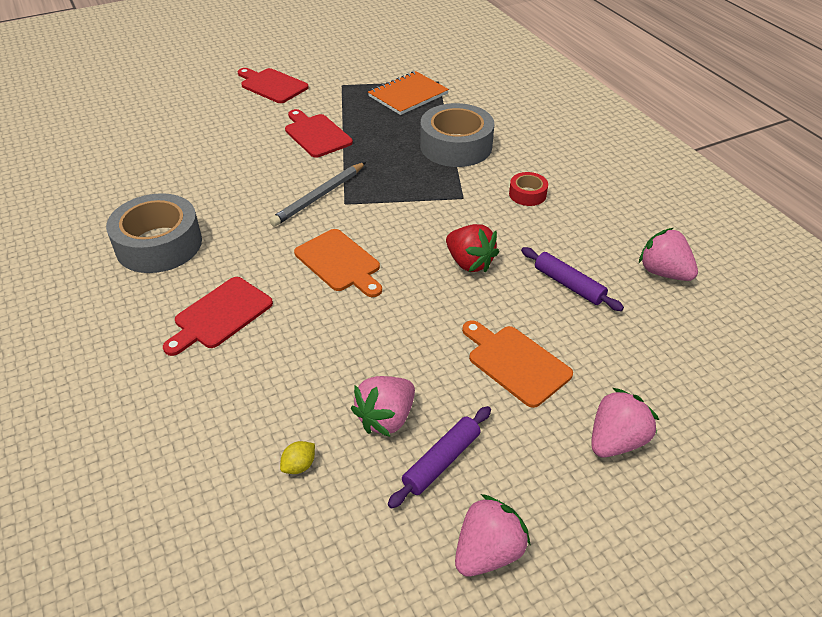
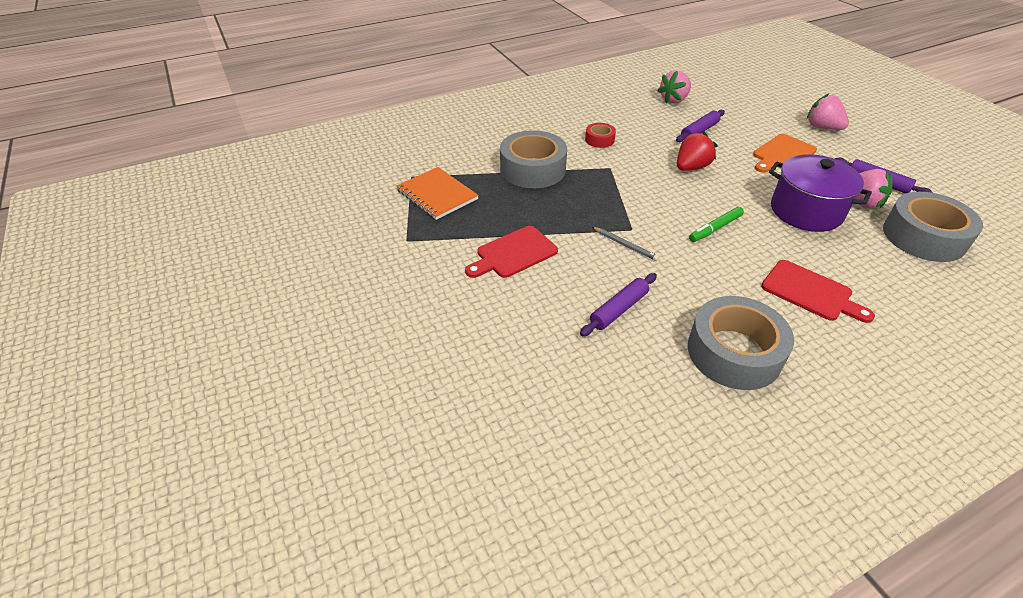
camera: 90 degrees left, 0 degrees up
(230, 186) = (619, 309): none -> purple rolling pin
(272, 85) = (396, 298): red cutting board -> none
(299, 465) = (923, 237): yellow lemon -> grey tape
(319, 197) = (625, 245): grey pencil -> grey pencil, size x0.60
(339, 263) = (715, 228): orange cutting board -> green marker
(368, 351) = (806, 211): none -> purple pot
(488, 552) = (924, 169): pink strawberry -> none

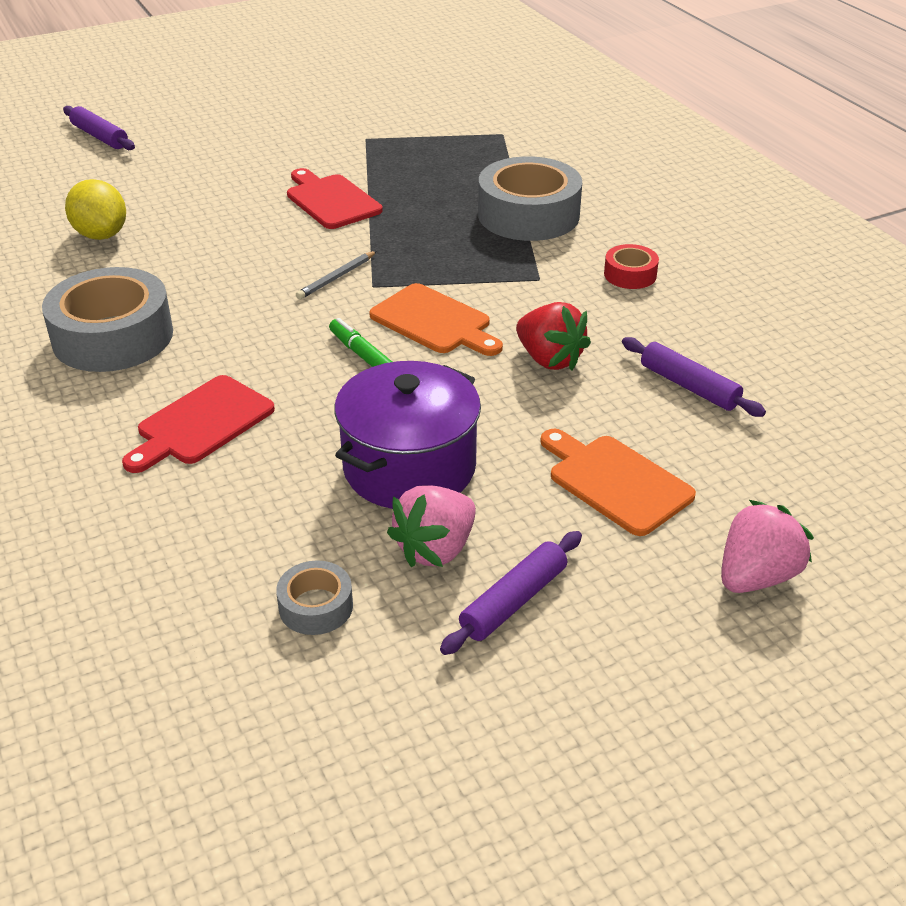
camera: 90 degrees right, 5 degrees down
(437, 195) = (460, 151): orange notebook -> none
(580, 389) = (101, 235): none -> yellow lemon
(619, 309) = (211, 264): purple rolling pin -> purple rolling pin (99, 136)
(667, 204) = (434, 322): none -> orange cutting board
(674, 100) = (822, 371): pink strawberry -> none
(923, 237) = (316, 606): grey tape -> grey tape, size x0.48

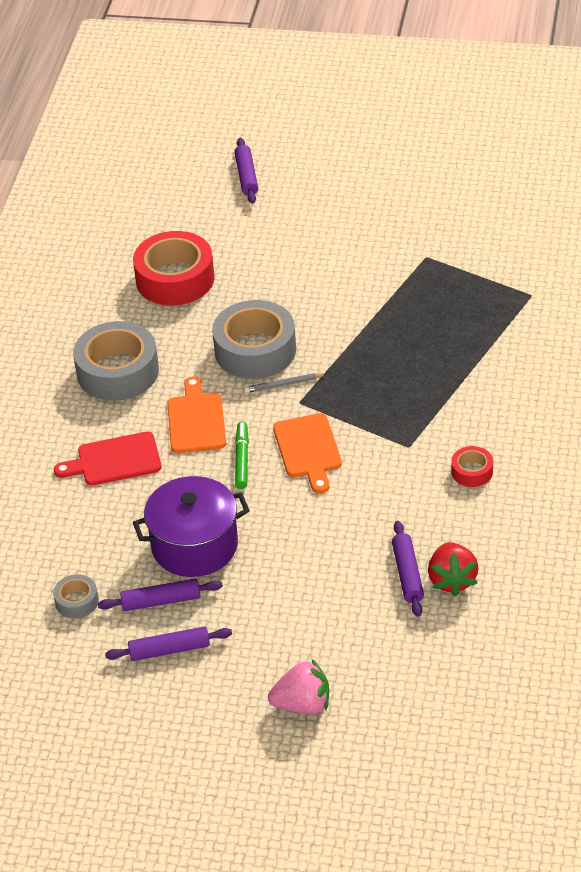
camera: 40 degrees right, 5 degrees up
(101, 235) = (175, 279): yellow lemon -> red tape
(331, 200) = (344, 311): red cutting board -> none
(436, 549) = (161, 601): pink strawberry -> purple rolling pin
(528, 215) = (462, 386): grey tape -> grey tape (255, 350)
(549, 359) = (346, 512): red strawberry -> red strawberry (452, 580)
(615, 481) = (293, 612): orange cutting board -> orange cutting board (196, 420)

